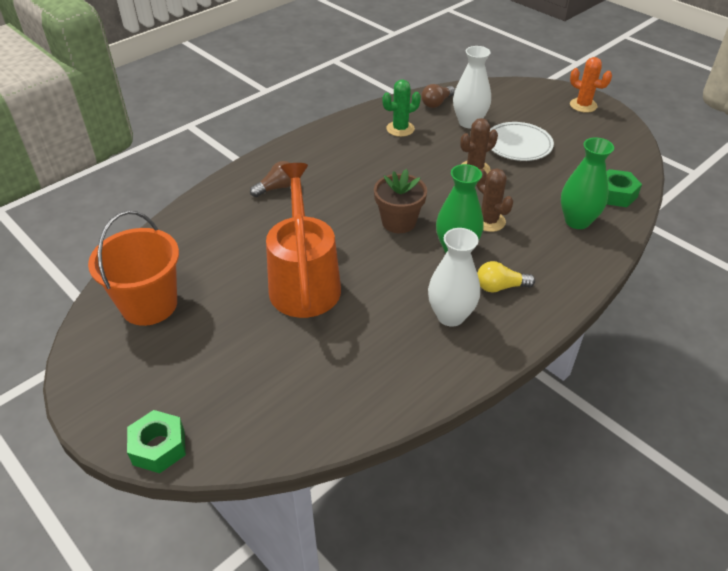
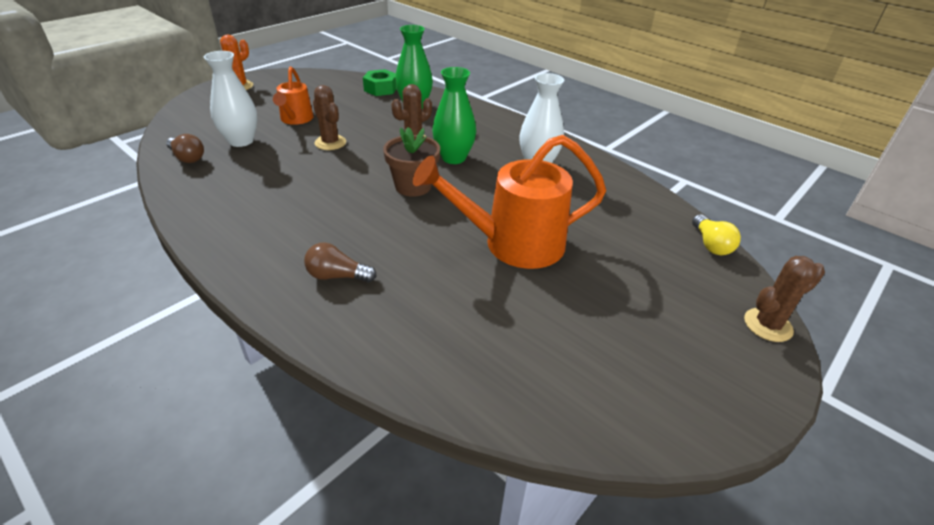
camera: 95 degrees left, 5 degrees down
(149, 305) = (583, 373): orange bucket -> none
(159, 447) = (767, 325): green nut -> brown cactus
(277, 188) = (337, 276): brown light bulb -> brown light bulb turned 45 degrees counterclockwise
(400, 129) = (233, 182): green cactus -> none
(500, 287) = (498, 142): yellow light bulb -> yellow light bulb (710, 244)
(518, 145) = (295, 119): white plate -> orange watering can

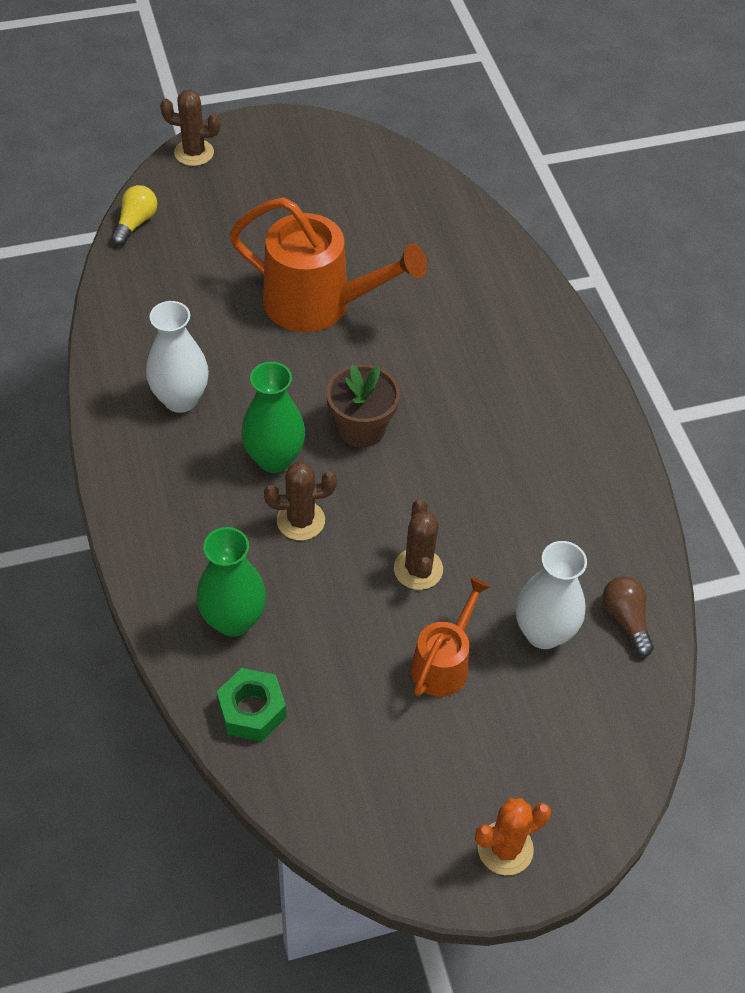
camera: 150 degrees left, 15 degrees up
(337, 276) = (505, 340): brown light bulb -> none

